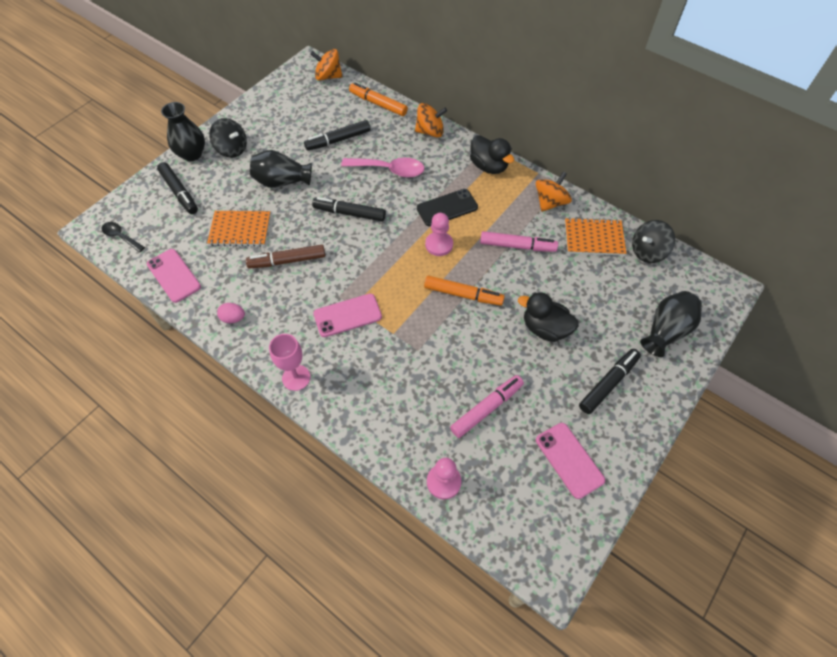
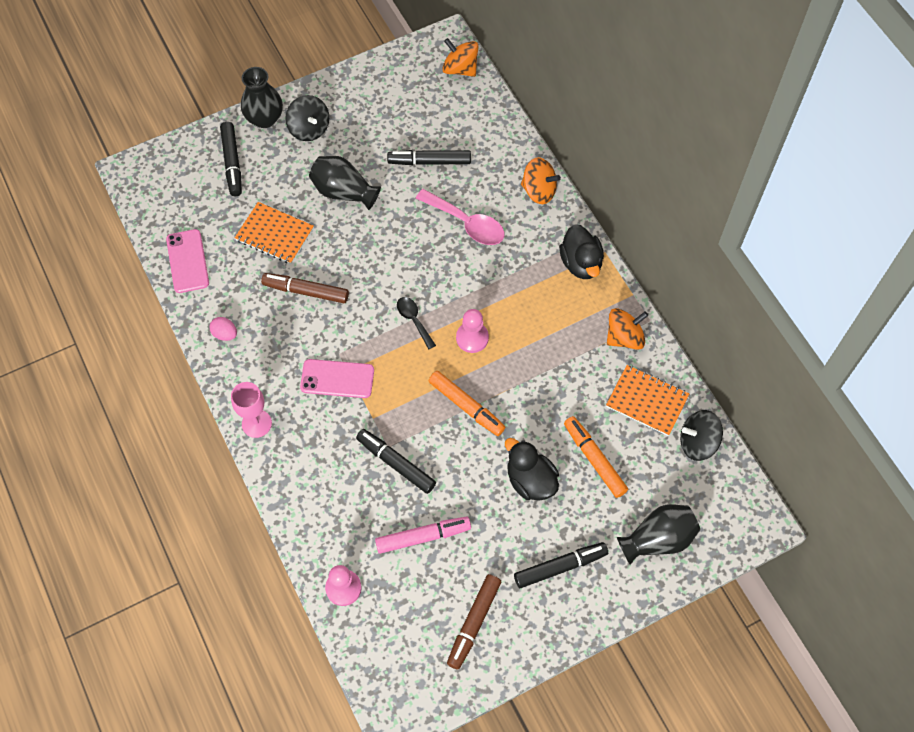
camera: 25 degrees right, 5 degrees up
(121, 237) = (154, 194): black spoon -> black spoon (414, 320)
(349, 213) = (396, 261): black marker -> black marker (396, 463)
(378, 104) = (498, 129): orange marker -> orange marker (594, 459)
(447, 208) = (505, 297): black phone -> none
(517, 246) = (556, 375): pink marker -> none
(569, 460) = (474, 623): pink phone -> brown marker

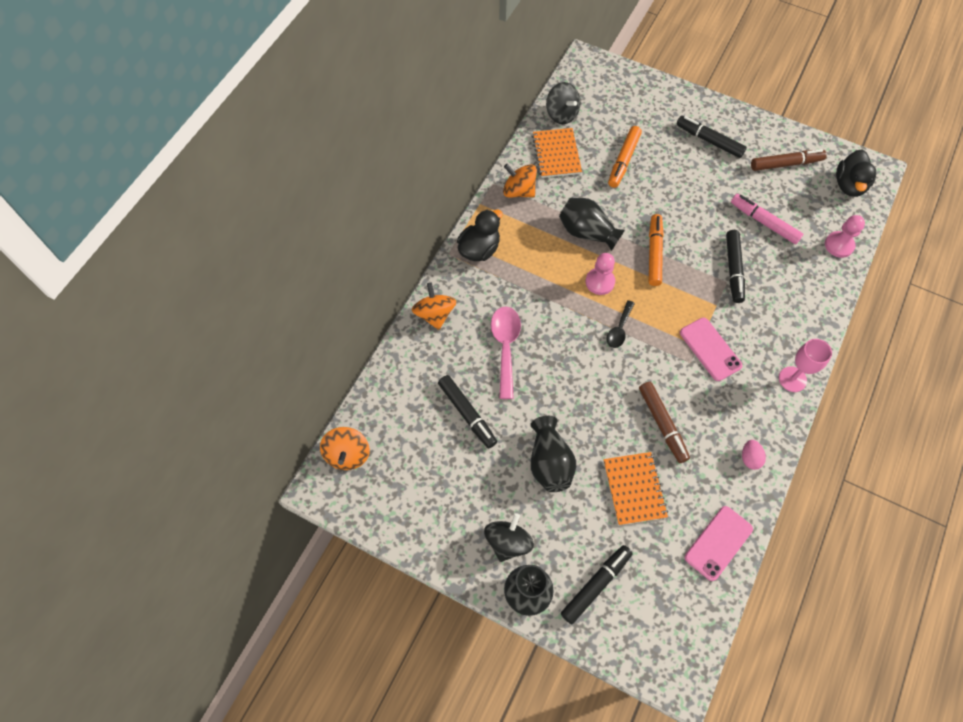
camera: 125 degrees left, 0 degrees up
(530, 480) = (670, 186): black duck -> black duck (849, 185)
(658, 539) = (644, 103): black vase -> black vase (587, 232)

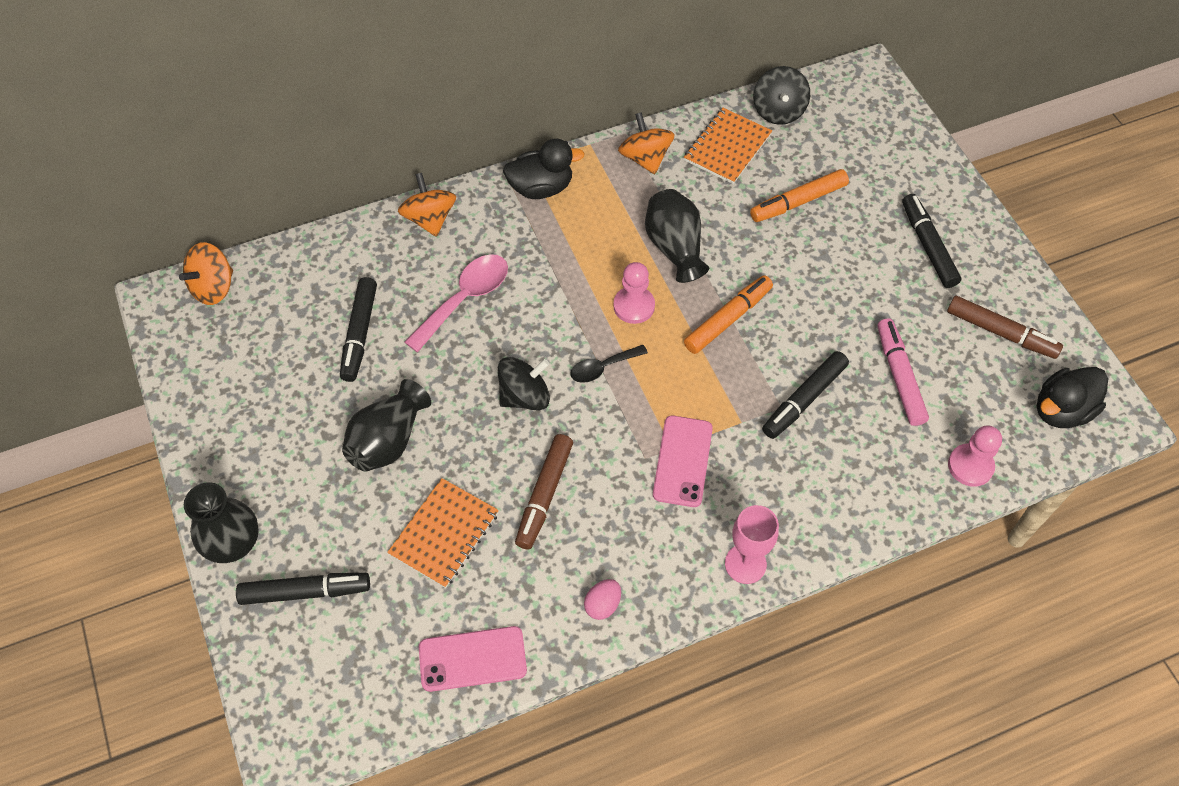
camera: 40 degrees right, 5 degrees down
(435, 314) = (430, 219): orange spinning top -> orange spinning top turned 45 degrees counterclockwise
(508, 542) = (268, 482): black spinning top -> black spinning top (525, 396)

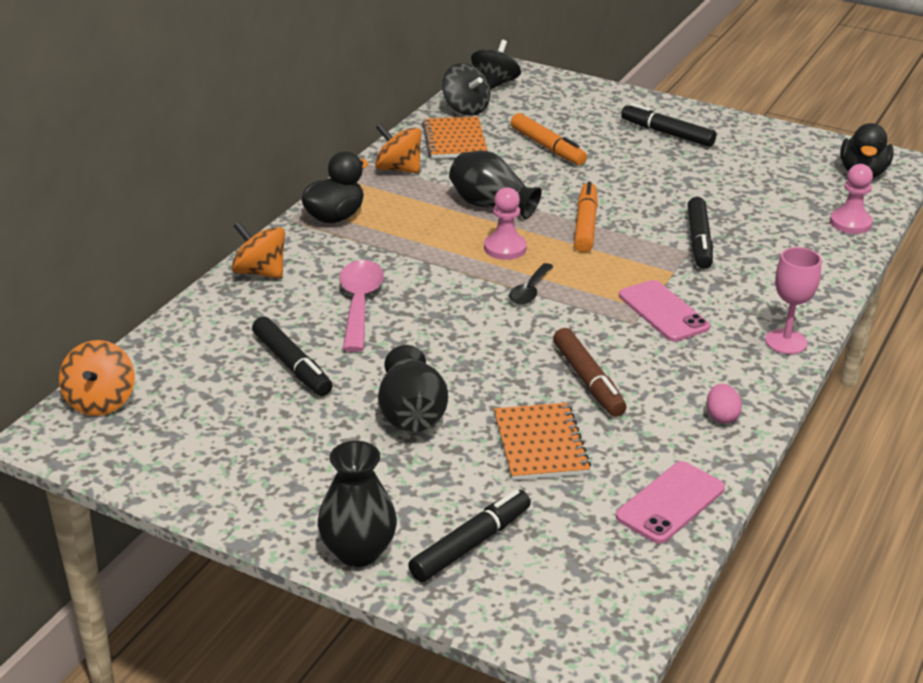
camera: 40 degrees left, 25 degrees down
(525, 396) = (491, 334): black spinning top -> black spinning top (495, 84)
(798, 202) = (547, 147): orange marker -> orange marker turned 60 degrees counterclockwise
(899, 376) = (743, 202): pink marker -> none
(1001, 332) = (773, 154): brown marker -> none

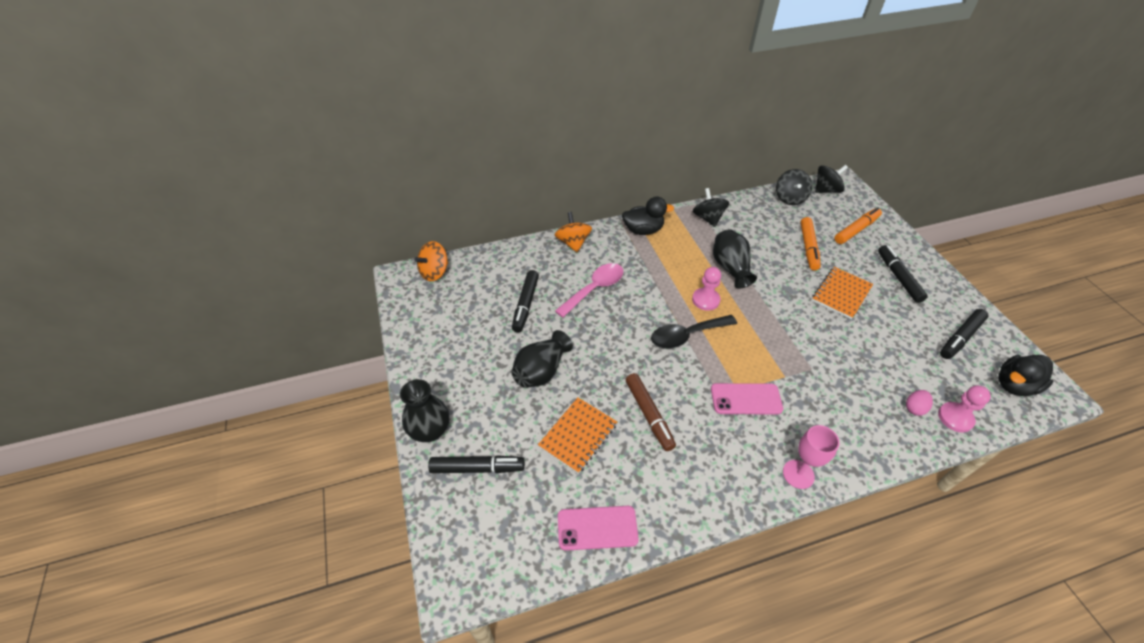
camera: 45 degrees right, 15 degrees up
(398, 169) = (708, 218): orange spinning top -> black spinning top
(454, 140) = (759, 215): orange notebook -> orange notebook (841, 294)
(529, 291) = (686, 335): black spoon -> black spoon, size x1.68
(585, 225) = (769, 312): orange marker -> orange marker (856, 230)
(588, 381) = (649, 415): brown marker -> brown marker turned 45 degrees counterclockwise
(663, 311) = (746, 399): pink phone -> pink phone turned 75 degrees clockwise
(699, 241) = (827, 365): black marker -> black marker (960, 338)
(721, 417) = (694, 495): pink egg -> pink egg (914, 408)

